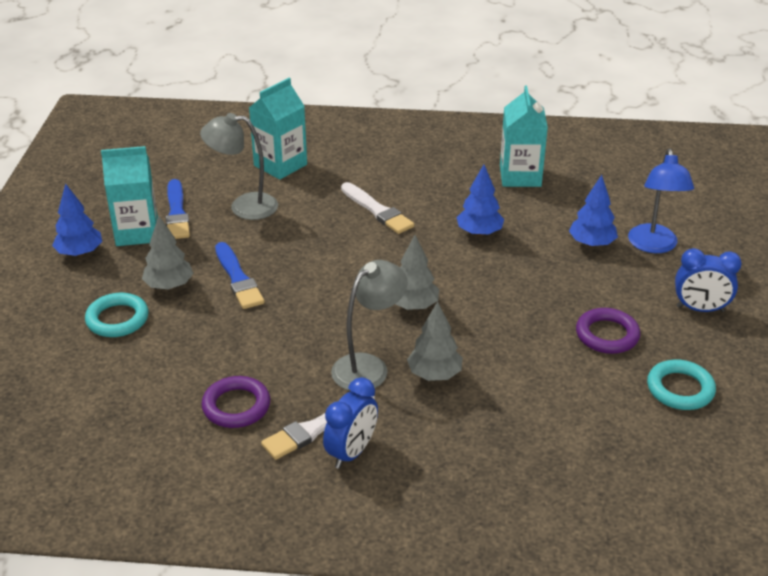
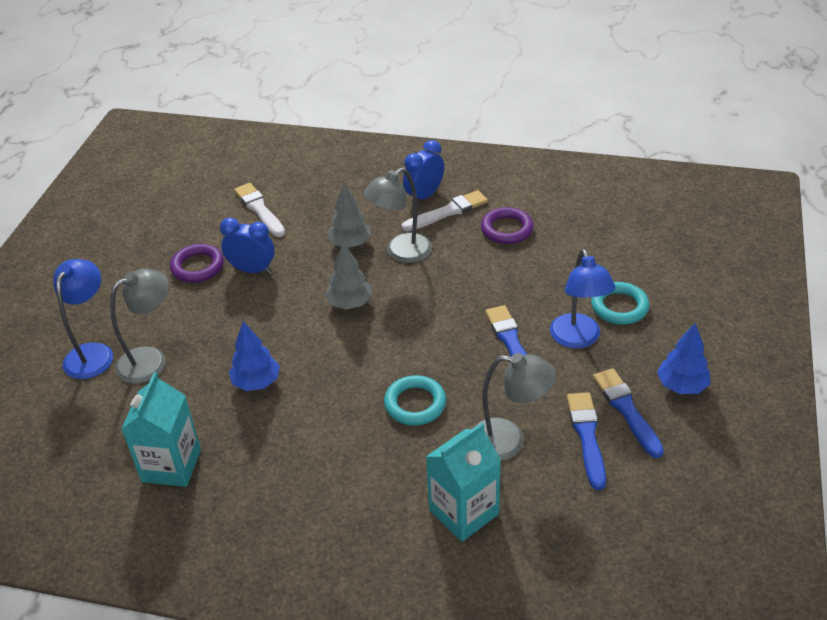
camera: 170 degrees left, 5 degrees up
(137, 232) = (627, 410): turquoise carton -> blue brush
(169, 286) = (578, 339): grey tree -> blue lamp
(377, 210) = (356, 422): white brush -> white brush (259, 209)
(591, 243) = (151, 360): blue tree -> grey lamp
(680, 389) = (171, 223): turquoise ring -> turquoise ring (415, 404)
(700, 309) = (104, 284): blue clock -> blue clock (252, 270)

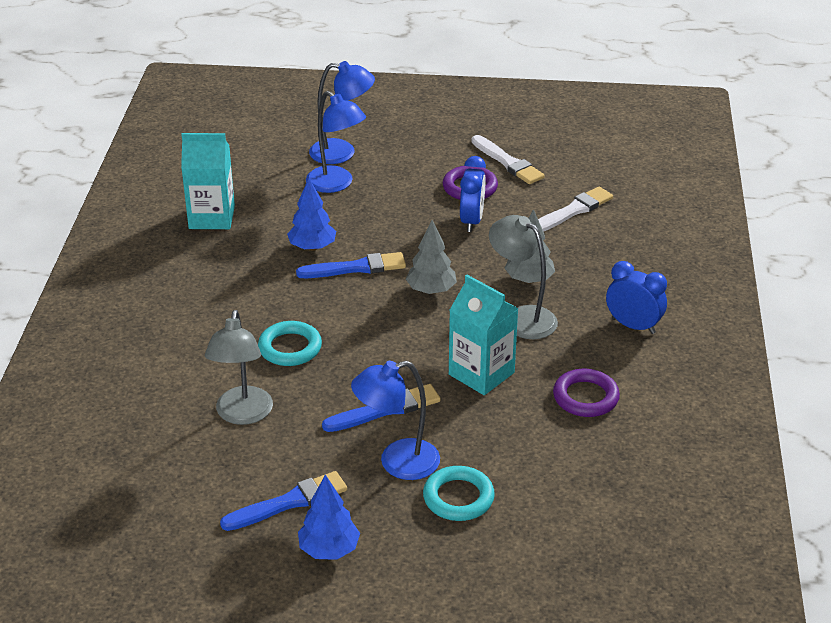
camera: 80 degrees right, 5 degrees down
(151, 360) = (336, 184): grey lamp -> blue lamp
(447, 212) = (606, 346): white brush -> white brush (508, 162)
(463, 512) = (154, 389): turquoise carton -> turquoise carton (481, 373)
(587, 436) = (249, 471): blue brush -> blue brush (355, 268)

